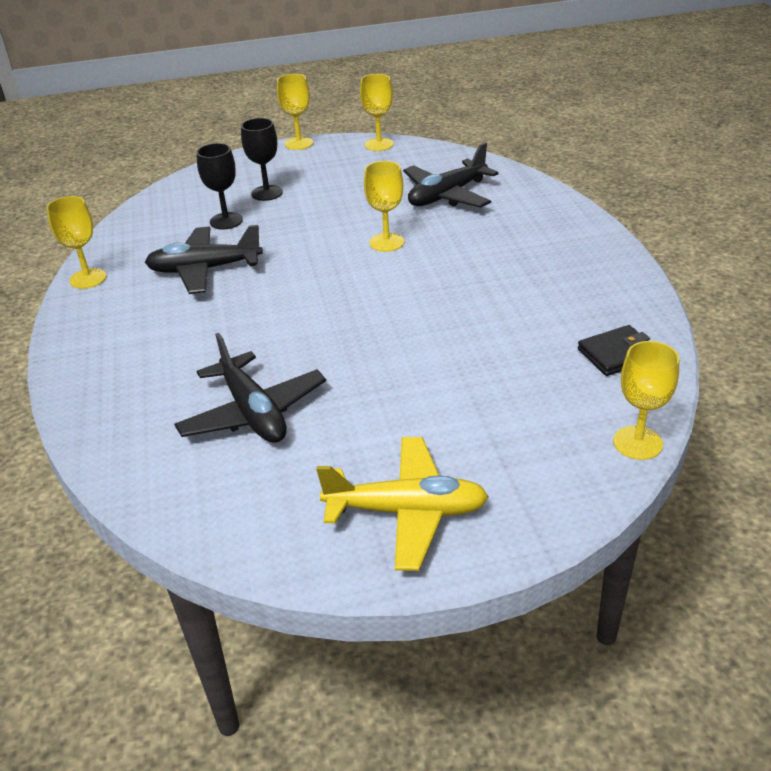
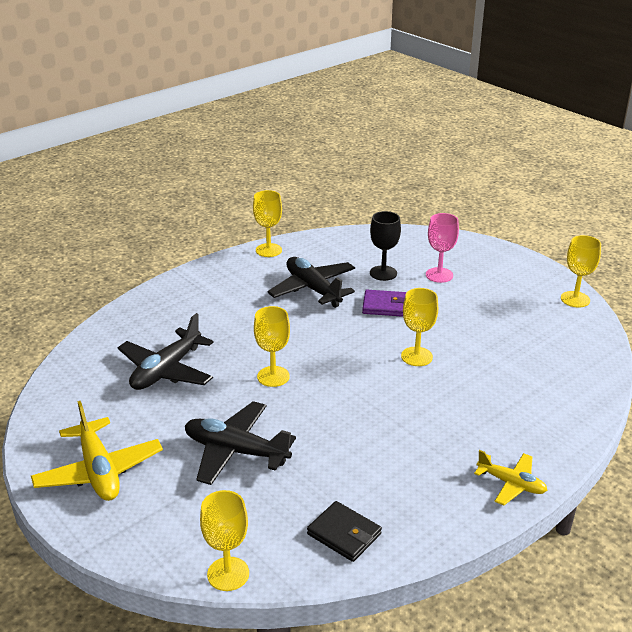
camera: 60 degrees right, 5 degrees down
(267, 193) = (439, 275): black goblet -> pink goblet
(285, 236) = (384, 306): none -> purple wallet
(299, 143) = (532, 260): yellow goblet -> yellow goblet (273, 376)
(447, 196) = (522, 364): black plane -> black plane (236, 451)
(601, 249) = (511, 484): none -> yellow plane

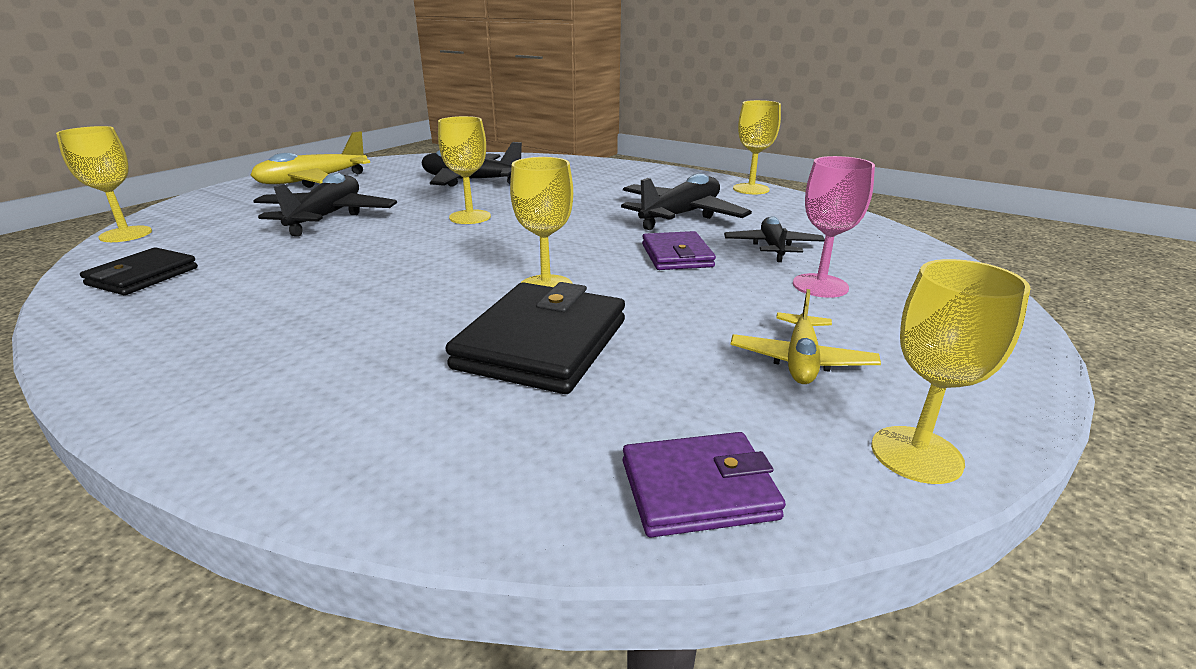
camera: 75 degrees right, 5 degrees down
(383, 273) = (772, 247): black goblet -> black plane
(484, 365) = (542, 344): none -> black wallet
(511, 484) = (168, 389): yellow plane -> yellow plane (801, 360)
(591, 345) = (698, 489): none -> purple wallet

